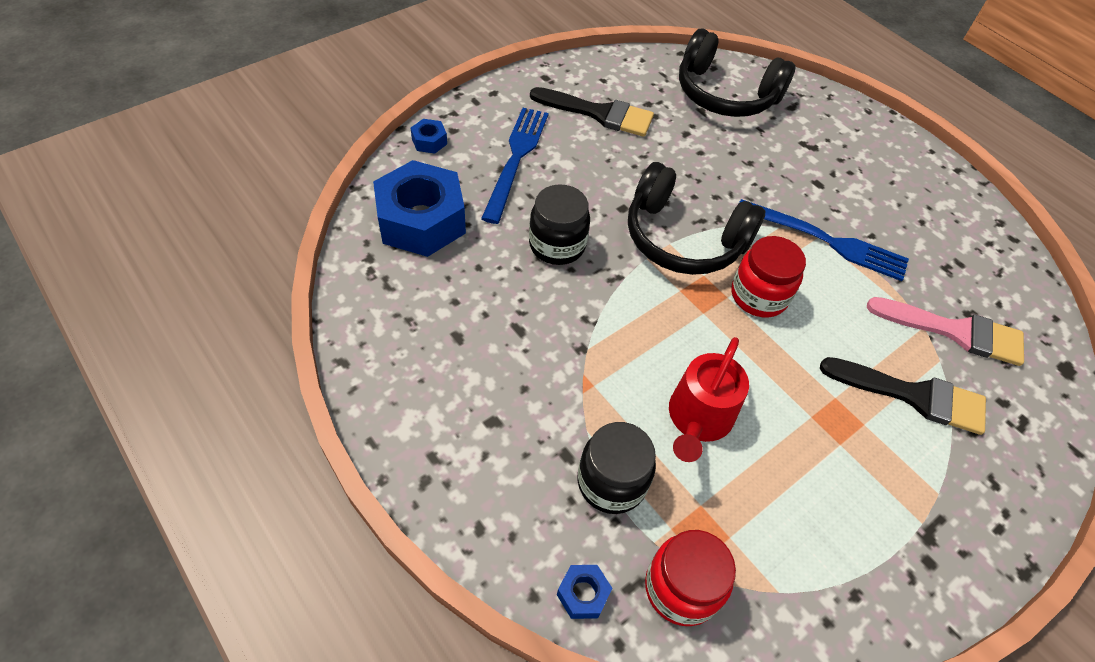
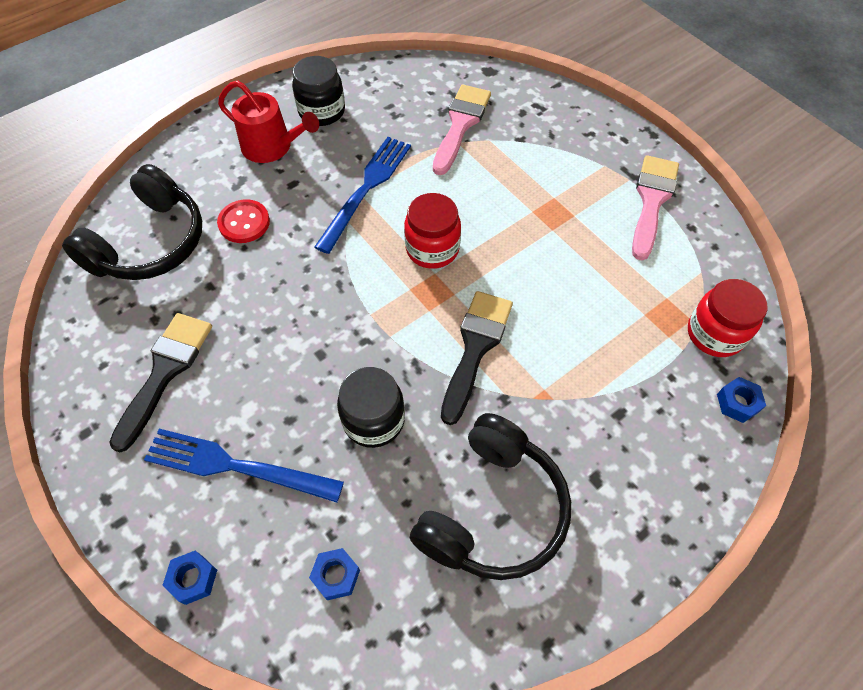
camera: 85 degrees left, 5 degrees up
(421, 220) = (336, 575): blue nut -> blue nut, size x0.42
(611, 482) = (638, 378): black jar -> black jar (322, 111)
(684, 238) = (363, 301): black headphones -> black headphones (492, 509)
(698, 419) = (567, 308): red watering can -> red watering can (272, 147)
(760, 151) = (244, 223): none -> red button
(889, 547) = (652, 201): none -> pink brush
(912, 395) = (524, 163): black brush -> black brush (475, 348)

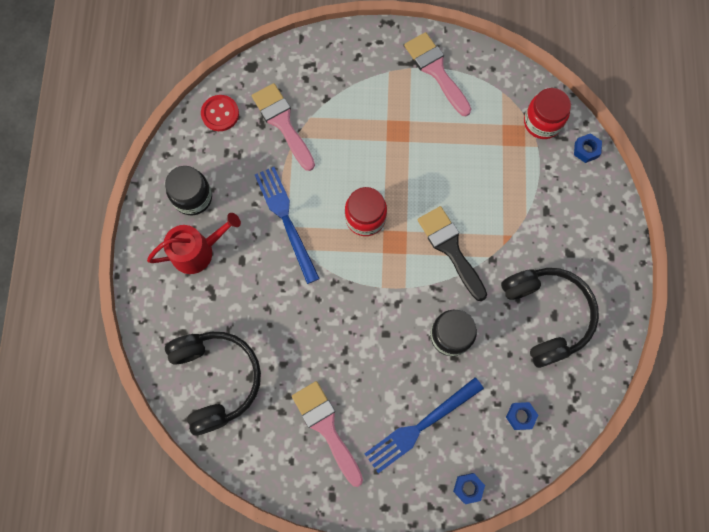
camera: 50 degrees left, 15 degrees up
(165, 372) = (327, 428): black brush -> pink brush
(244, 223) = (249, 311): red button -> red button (220, 114)

